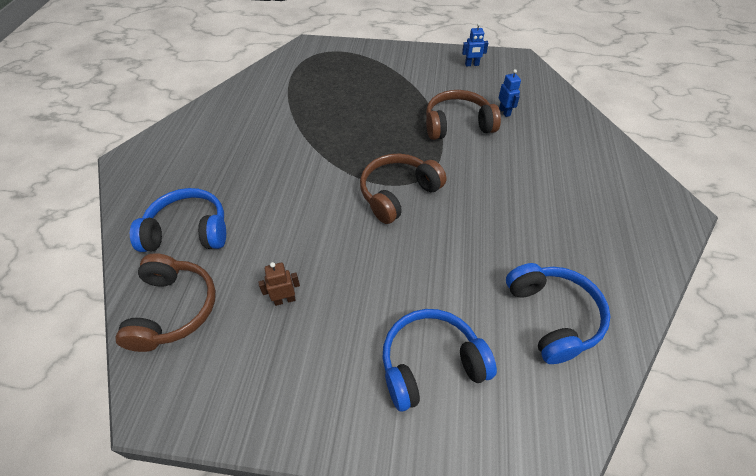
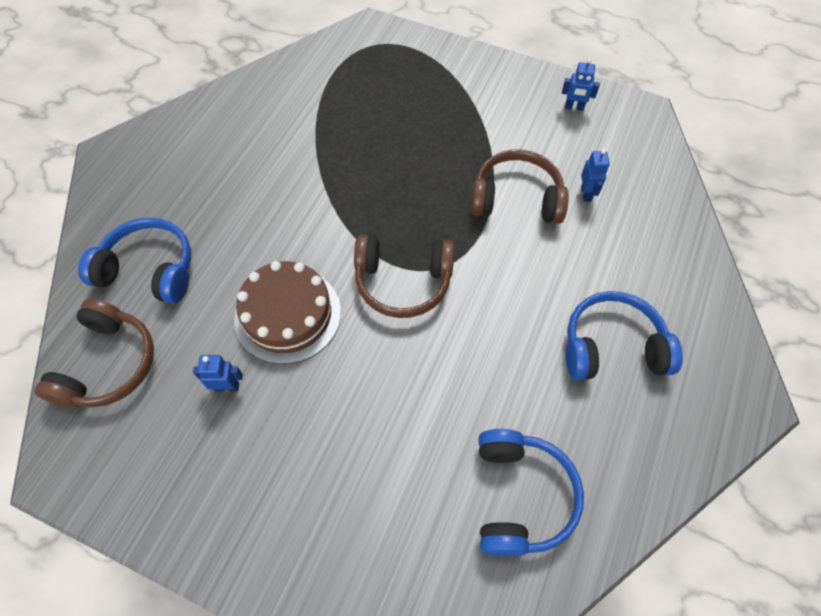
camera: 15 degrees right, 10 degrees up
(284, 299) = (227, 386): brown robot -> blue robot
(316, 236) = (288, 315): none -> brown cake
(398, 194) = (403, 282): brown headphones -> brown headphones turned 150 degrees counterclockwise
(431, 364) = (357, 511): blue headphones -> blue headphones (612, 347)

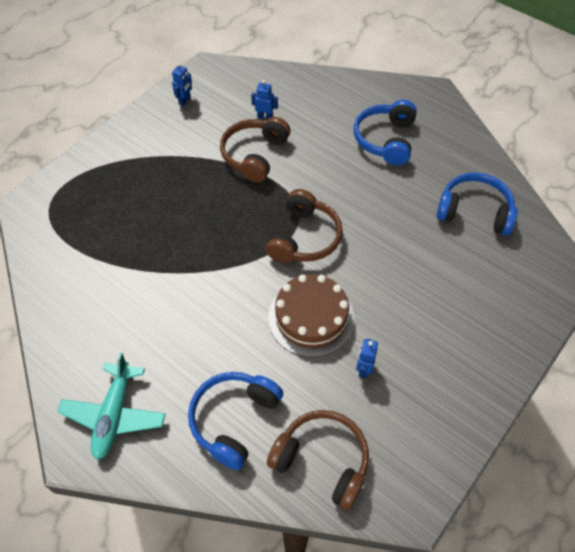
camera: 75 degrees left, 5 degrees down
(146, 170) = (114, 414): none -> turquoise plane

